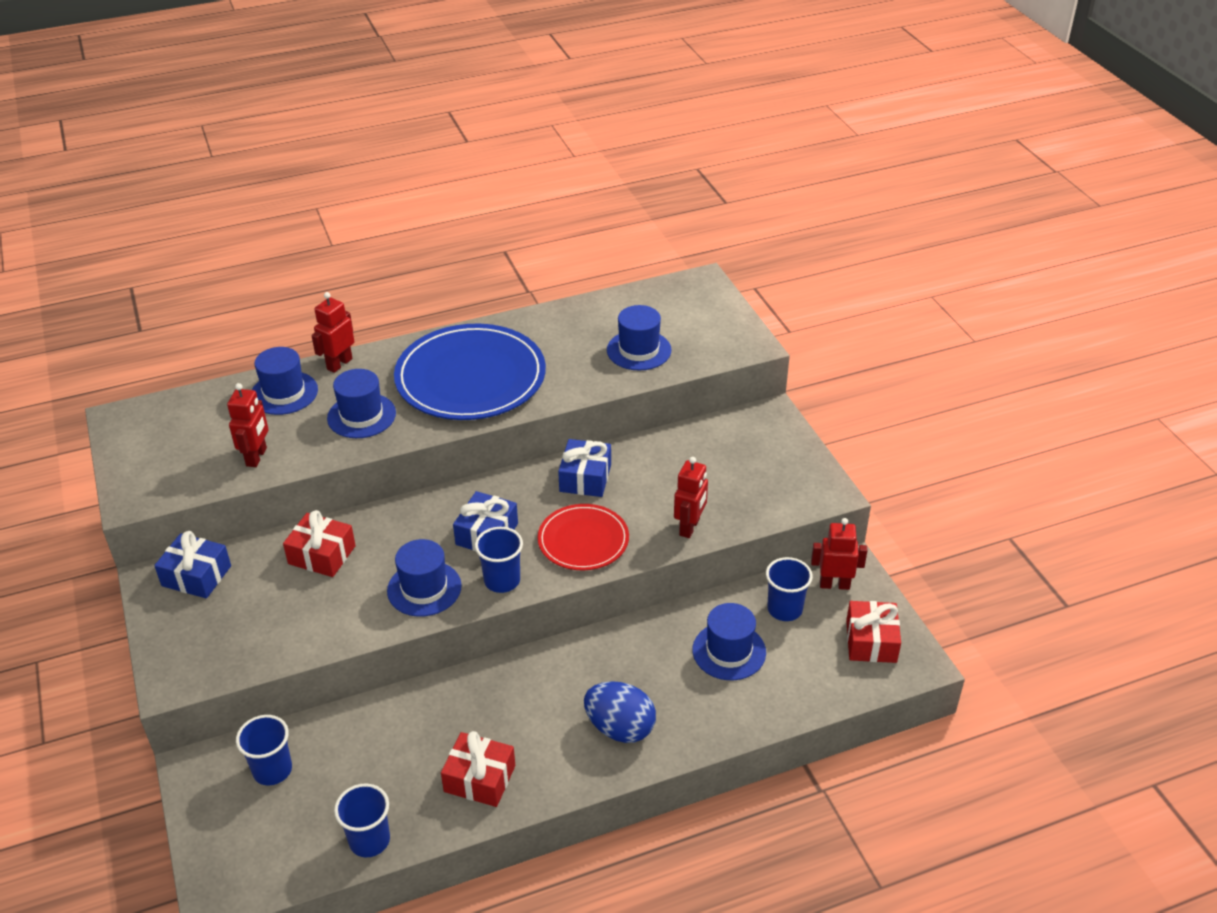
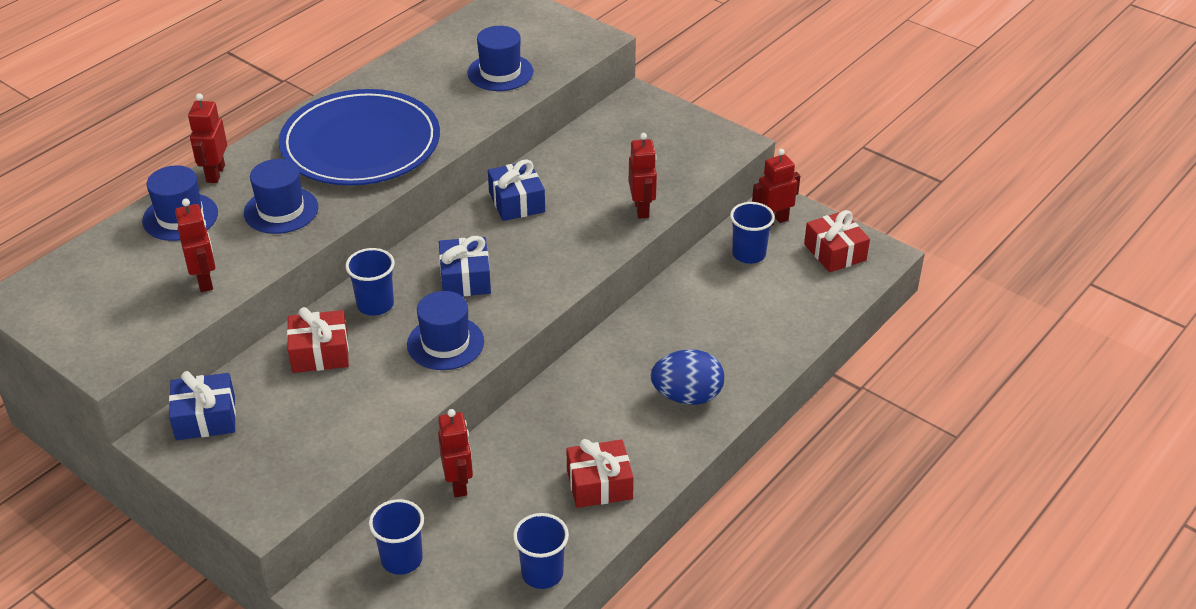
camera: 30 degrees left, 0 degrees up
(367, 722) = (458, 484): none -> red robot
(502, 581) = (512, 310): blue cup -> blue cup (375, 305)
(583, 540) = (558, 252): red plate -> none
(729, 651) = (729, 303): blue hat -> none

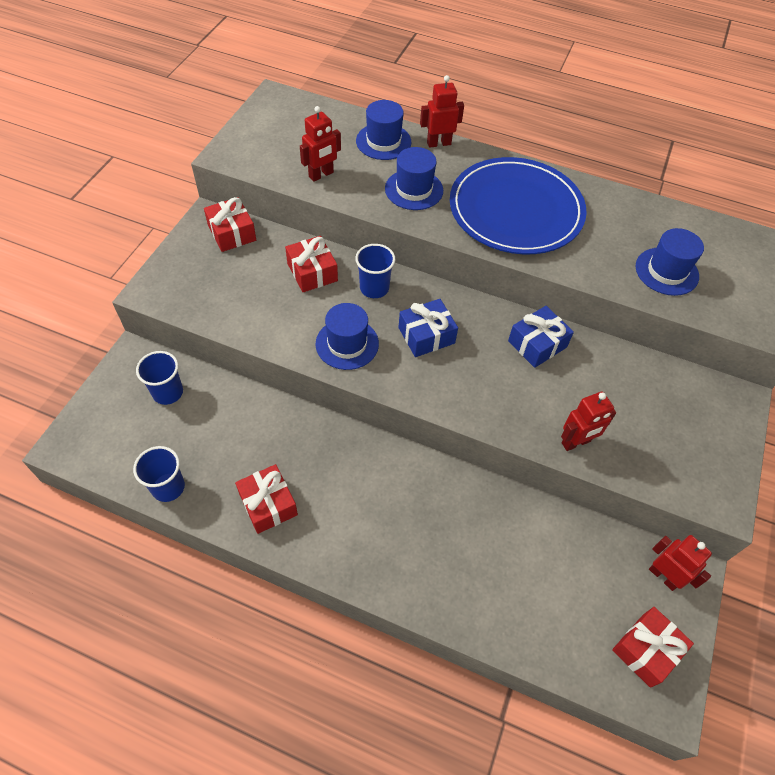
camera: 70 degrees right, 15 degrees up
(205, 418) = (232, 233): blue gift -> red gift
(458, 484) = (246, 406): red robot -> none
(687, 396) = (389, 549): blue egg -> none
(748, 254) = (601, 562): blue cup -> none

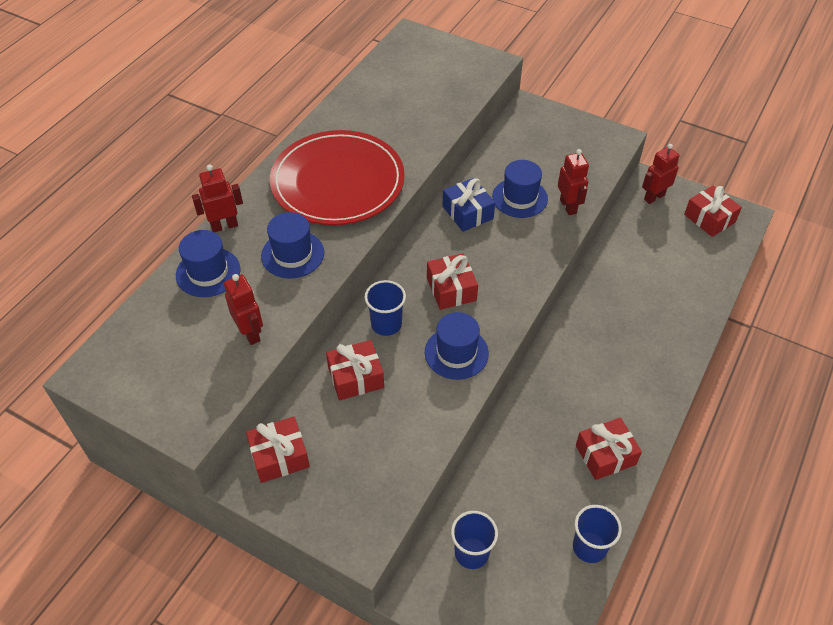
camera: 80 degrees left, 5 degrees down
(426, 335) = (451, 289): blue gift -> red gift
(438, 143) = (224, 226): red robot -> red robot turned 75 degrees clockwise
(516, 210) = (337, 182): blue plate -> red plate
(666, 271) = (428, 102): blue hat -> blue hat (520, 198)

